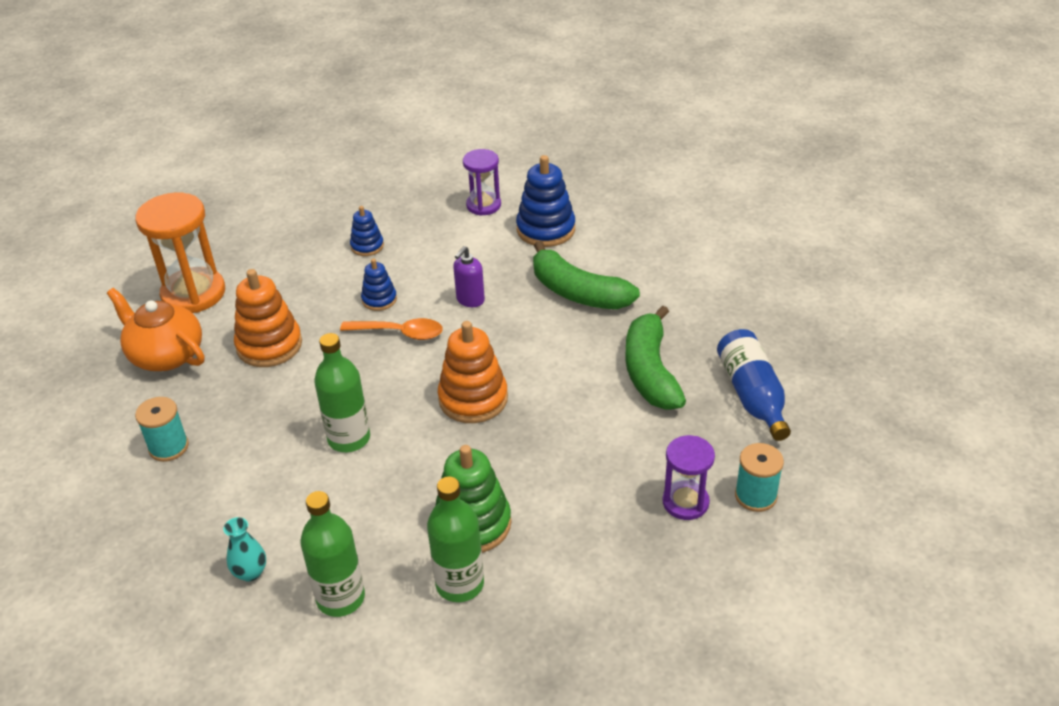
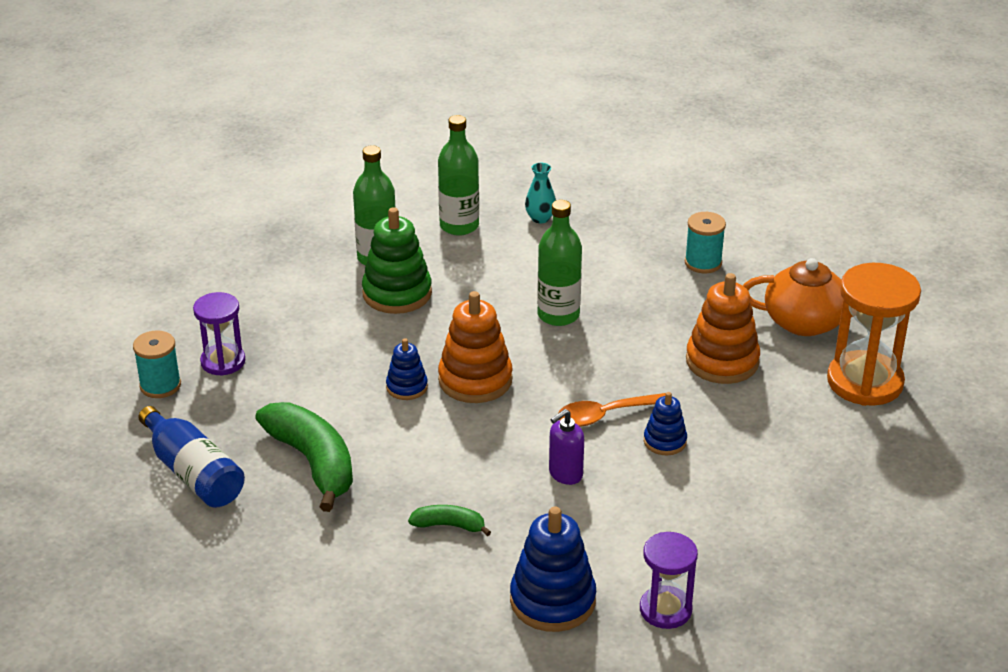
camera: 150 degrees right, 5 degrees down
(367, 246) = (749, 498): blue stacking toy -> blue stacking toy (407, 387)
(470, 300) = (565, 474): purple soap dispenser -> purple soap dispenser turned 135 degrees counterclockwise
(578, 292) = (449, 525): green banana -> green banana, size x0.49

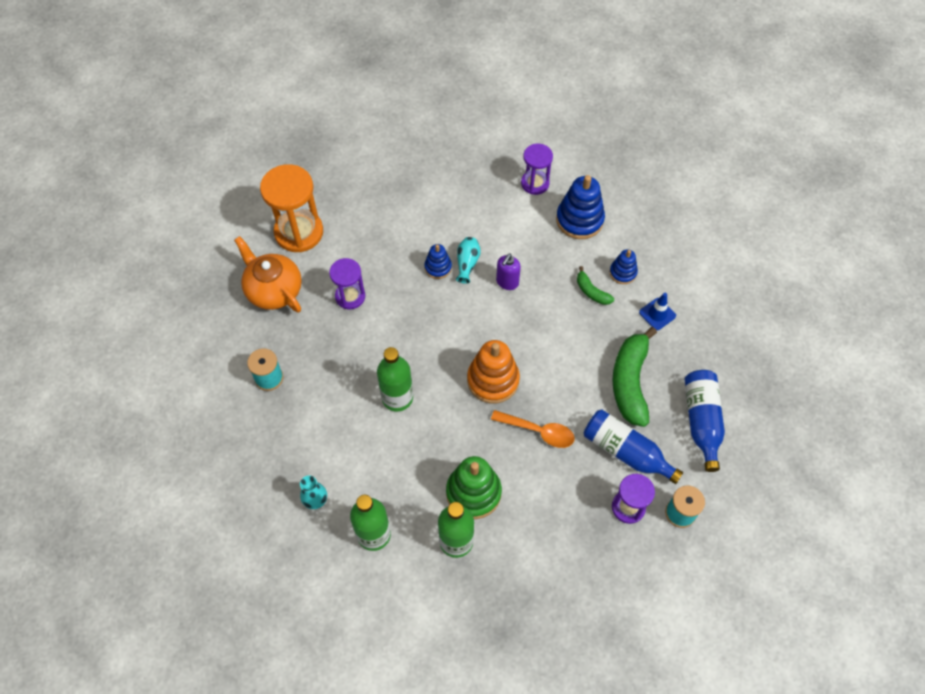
camera: 140 degrees left, 25 degrees up
(263, 401) = (626, 451): none -> blue bottle
(339, 550) = (657, 314): none -> blue traffic cone
(407, 387) = (535, 403): blue stacking toy -> blue stacking toy (623, 273)
(565, 474) = (507, 282): purple soap dispenser -> purple soap dispenser turned 120 degrees clockwise
(606, 415) = (448, 304): orange spoon -> orange spoon (538, 431)
(636, 465) = (467, 263): none -> turquoise vase
(722, 361) = (350, 296): orange stacking toy -> purple hourglass

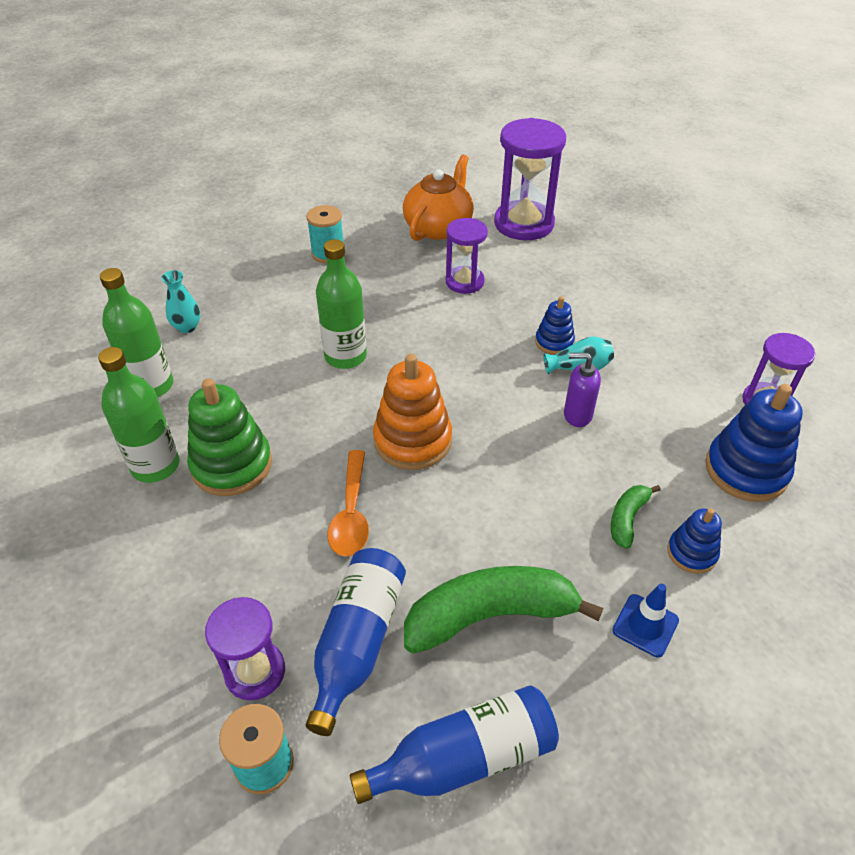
camera: 70 degrees right, 15 degrees down
(299, 232) = (524, 224): orange hourglass -> purple hourglass

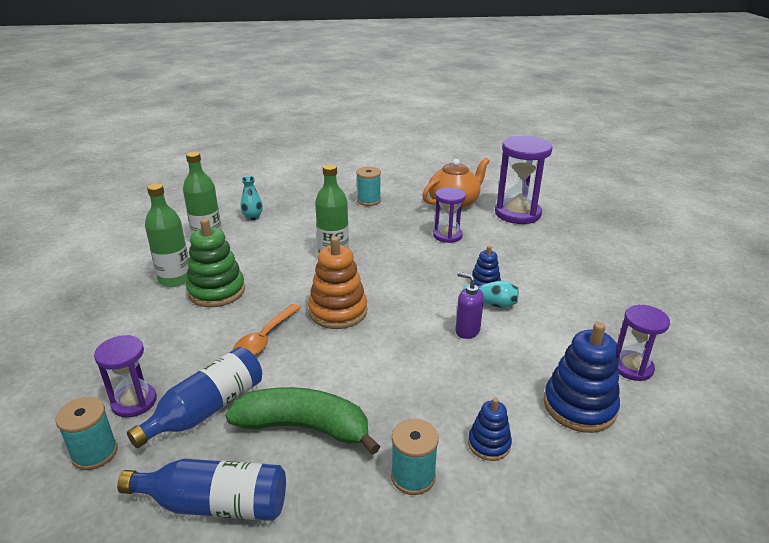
camera: 25 degrees right, 15 degrees down
(627, 519) = (454, 405): green banana -> none
(645, 625) = (413, 476): blue traffic cone -> turquoise spool

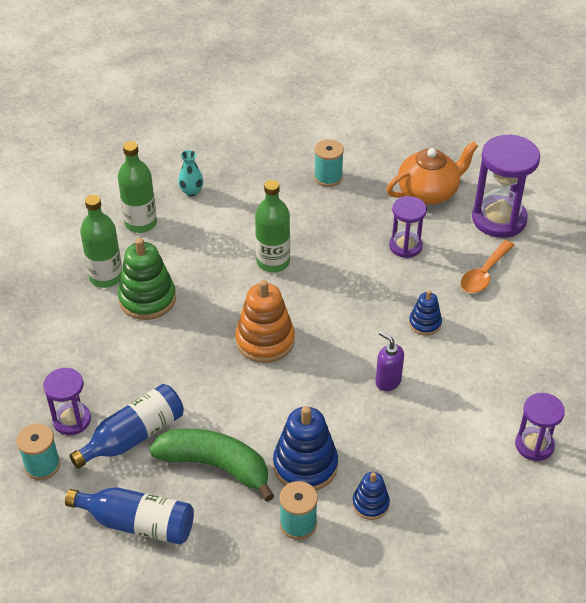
camera: 10 degrees right, 15 degrees up
(264, 338) = (190, 365): orange spoon -> orange spoon (484, 274)
(492, 304) = (423, 350): turquoise vase -> none
(579, 406) = (465, 479): blue stacking toy -> blue stacking toy (305, 465)

